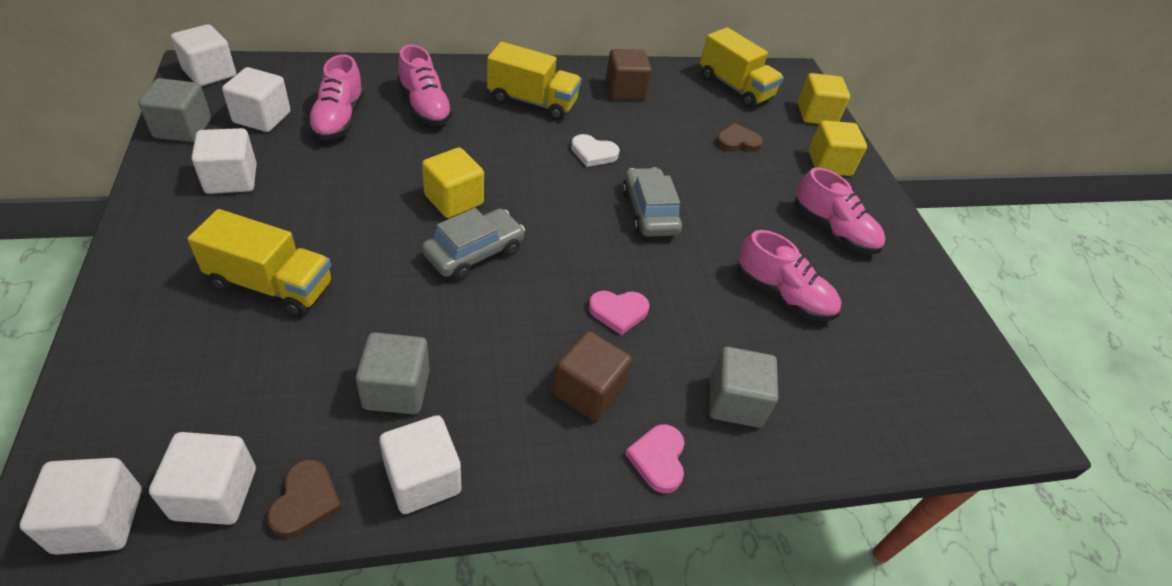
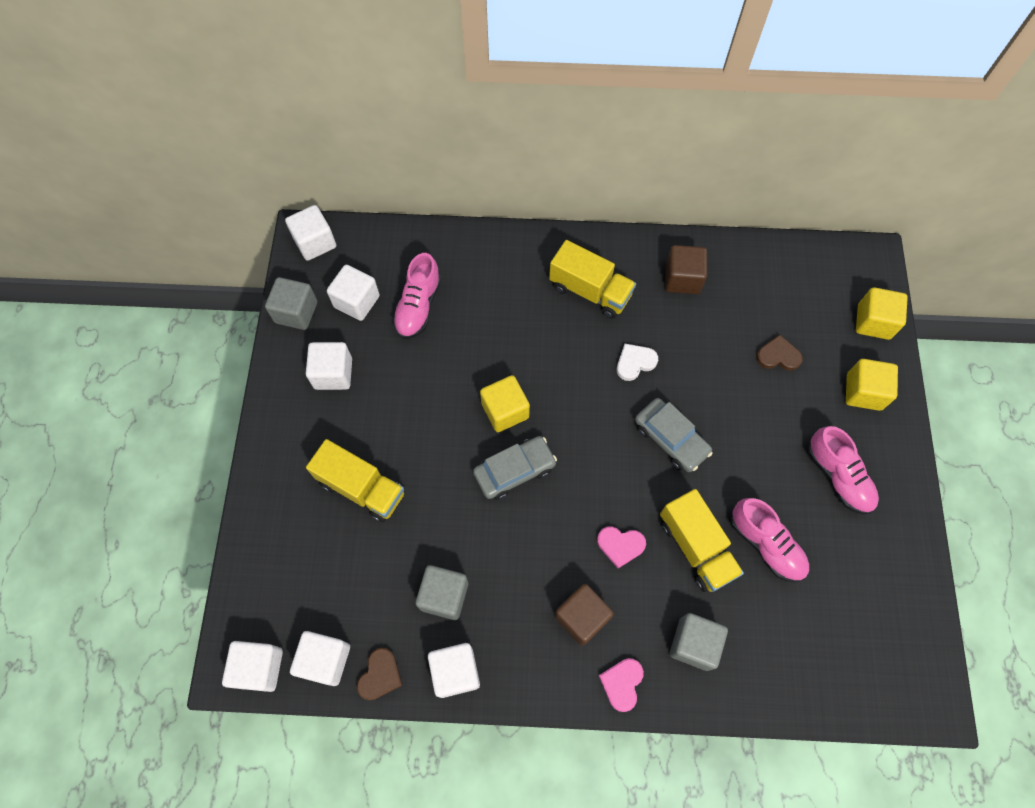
camera: 20 degrees right, 20 degrees up
(425, 106) = (492, 293): pink shoe -> none
(593, 153) = (635, 362): white heart -> white heart turned 120 degrees clockwise
(649, 212) = (671, 439): grey car -> grey car turned 135 degrees clockwise
(735, 87) = (797, 278): yellow truck -> yellow truck (695, 547)

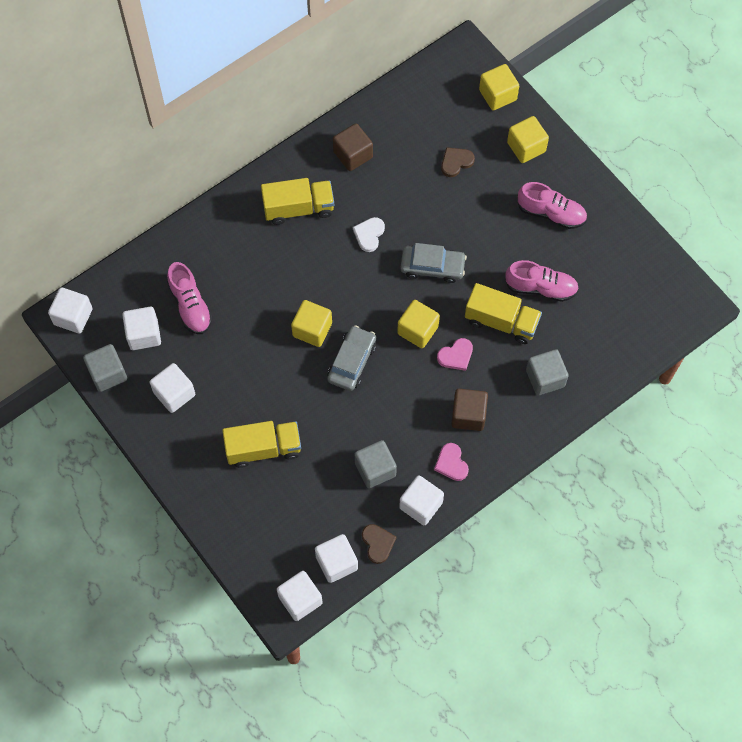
camera: 40 degrees left, 0 degrees up
(604, 489) = (417, 330): none -> yellow cube
(622, 683) = (522, 433): pink heart -> pink heart (451, 463)

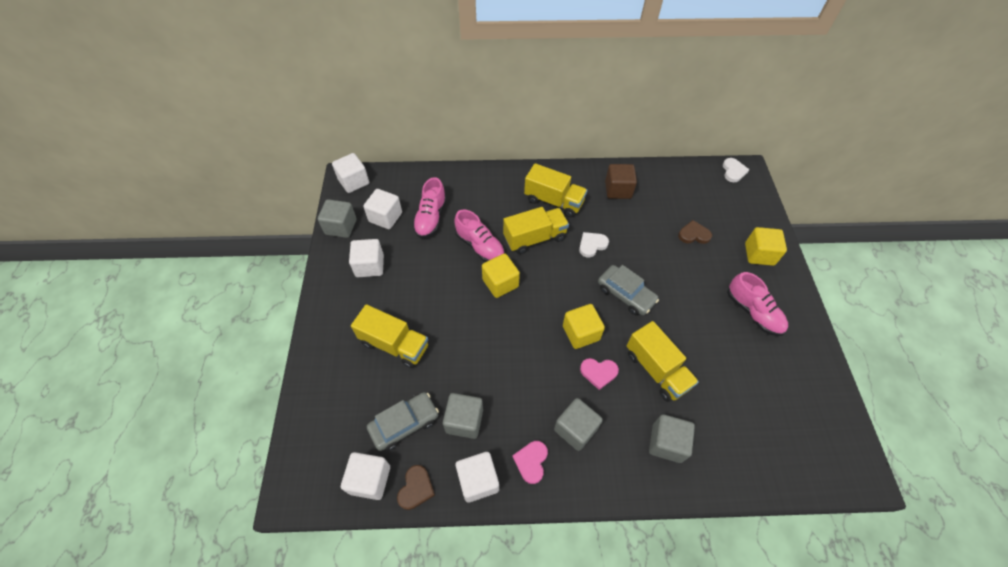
camera: 35 degrees right, 10 degrees down
(300, 599) = (315, 490): white cube -> none
(310, 262) = (534, 238): none -> yellow truck
(352, 362) = (511, 324): grey car -> grey car (404, 424)
(452, 60) = (733, 171): none -> white heart
(468, 415) = (575, 429): brown cube -> grey cube
(497, 95) = (756, 209): yellow cube -> none
(541, 288) = (709, 364): pink shoe -> pink shoe (480, 246)

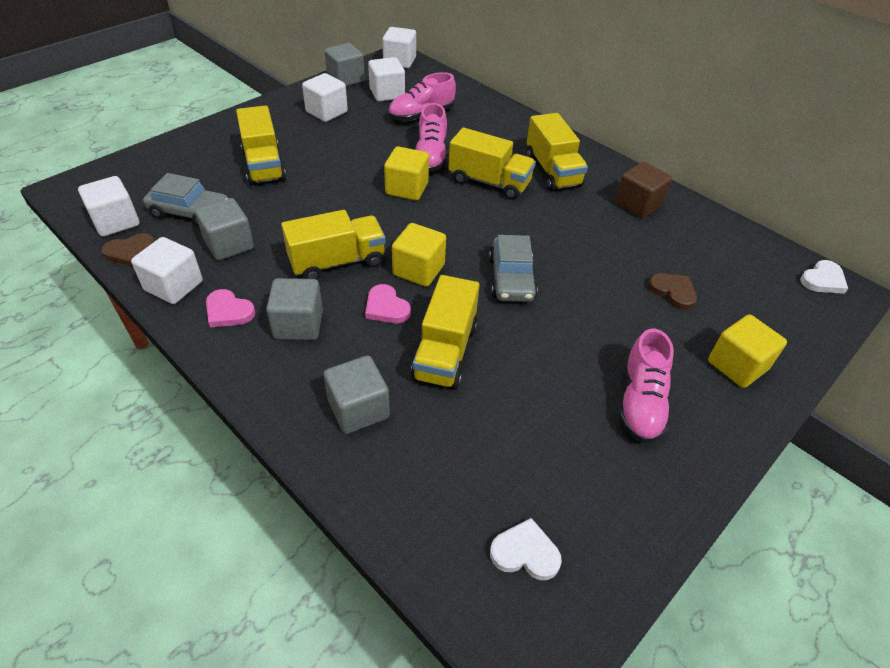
camera: 45 degrees right, 10 degrees down
(531, 461) = (228, 311): pink heart -> pink heart turned 120 degrees counterclockwise
(537, 370) = (337, 262): none -> yellow truck
(592, 245) = (538, 223): white heart -> white heart (525, 552)

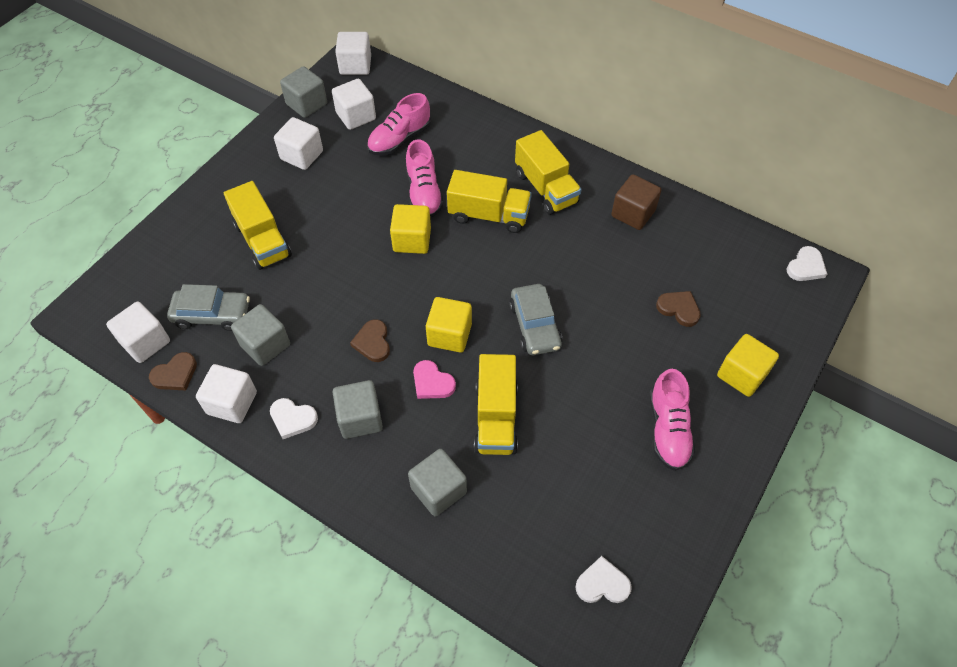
camera: 10 degrees left, 10 degrees up
(228, 311) = (292, 419): pink heart -> white heart
(337, 262) = (373, 342): yellow truck -> brown heart

